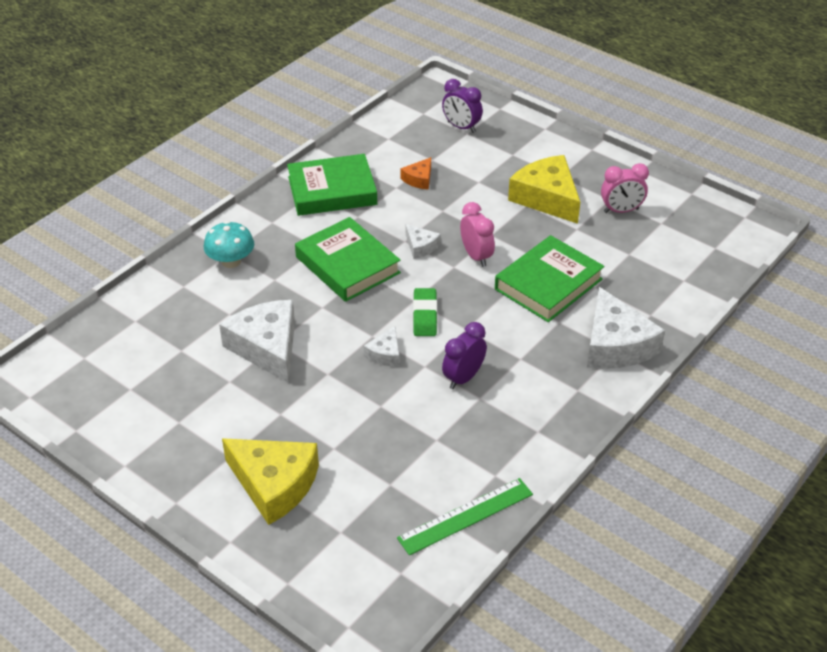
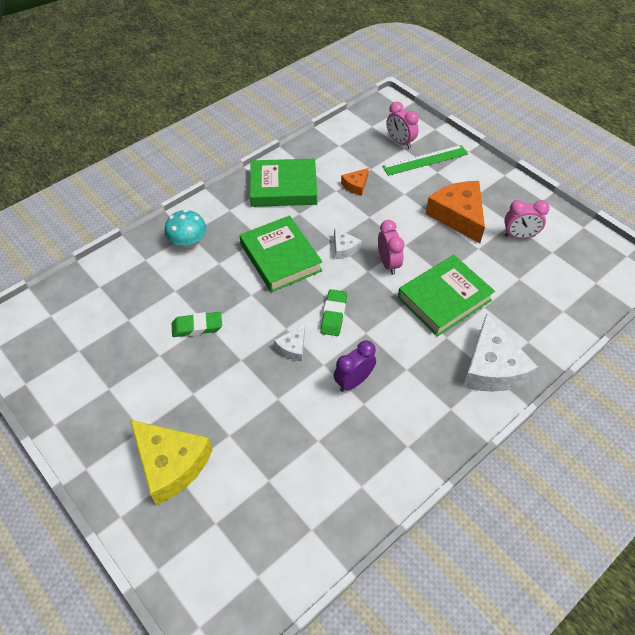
camera: 10 degrees right, 10 degrees up
(267, 347) = (197, 327): white cheese -> green eraser
(461, 127) = (400, 142): purple clock -> pink clock
(465, 516) = (326, 525): green ruler -> green ruler (425, 160)
(547, 198) = (458, 216): yellow cheese -> orange cheese

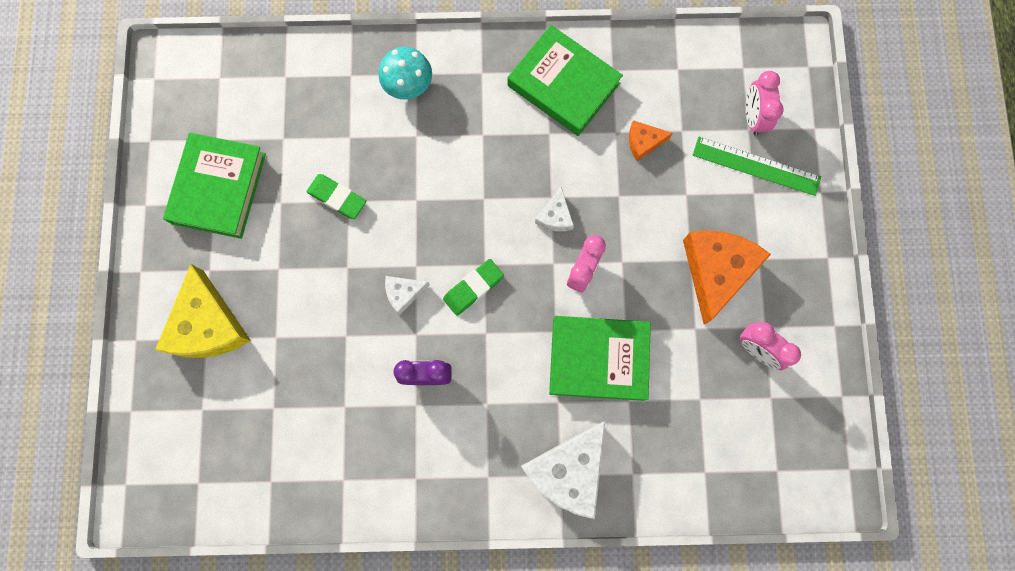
camera: 40 degrees right, 25 degrees up
(280, 257) = (481, 177): green book -> green book (219, 188)

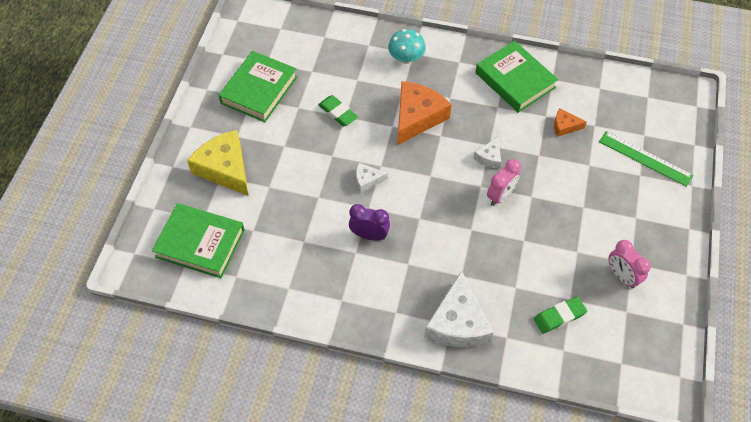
camera: 15 degrees right, 20 degrees down
(208, 325) = (225, 168): yellow cheese -> yellow cheese turned 135 degrees clockwise
(473, 288) = (418, 188): green eraser -> green eraser (559, 316)
(568, 470) = (457, 323): white cheese -> white cheese turned 45 degrees counterclockwise
(598, 359) = (498, 254): green book -> green book (200, 243)
(716, 271) = (601, 218): orange cheese -> orange cheese (417, 117)
(753, 117) = (649, 128): pink clock -> none

